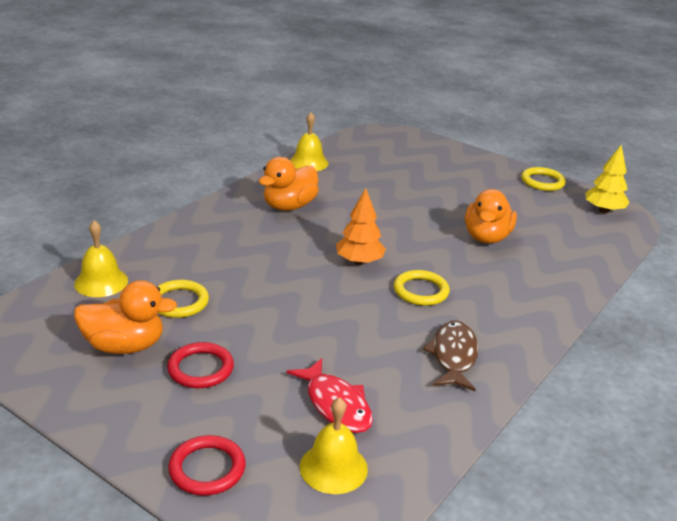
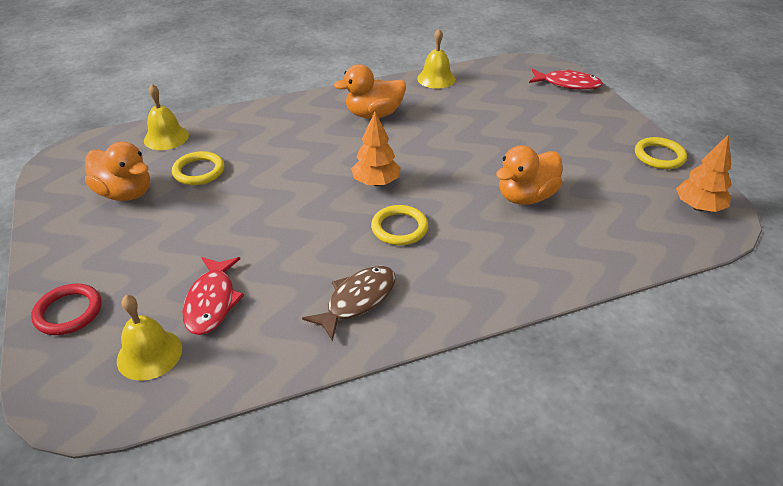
camera: 35 degrees right, 10 degrees up
(200, 369) = (153, 231): red ring -> none
(421, 143) = (568, 84): none -> red fish
(603, 210) = (698, 207): yellow tree -> orange tree

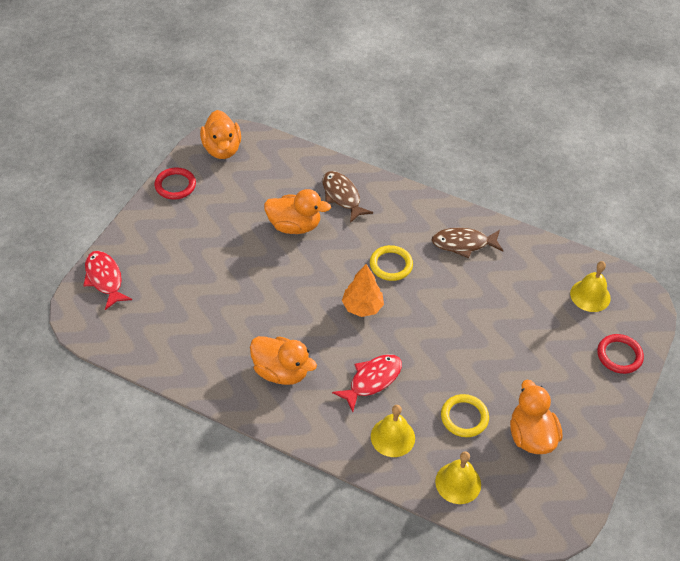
camera: 135 degrees left, 10 degrees up
(212, 302) = (537, 301): red fish -> red fish (372, 380)
(436, 79) = (178, 371): yellow bell -> yellow bell (392, 437)
(536, 251) = (342, 196): none -> brown fish
(659, 156) = (175, 185): yellow ring -> red ring
(698, 207) = (222, 149): orange tree -> orange duck

